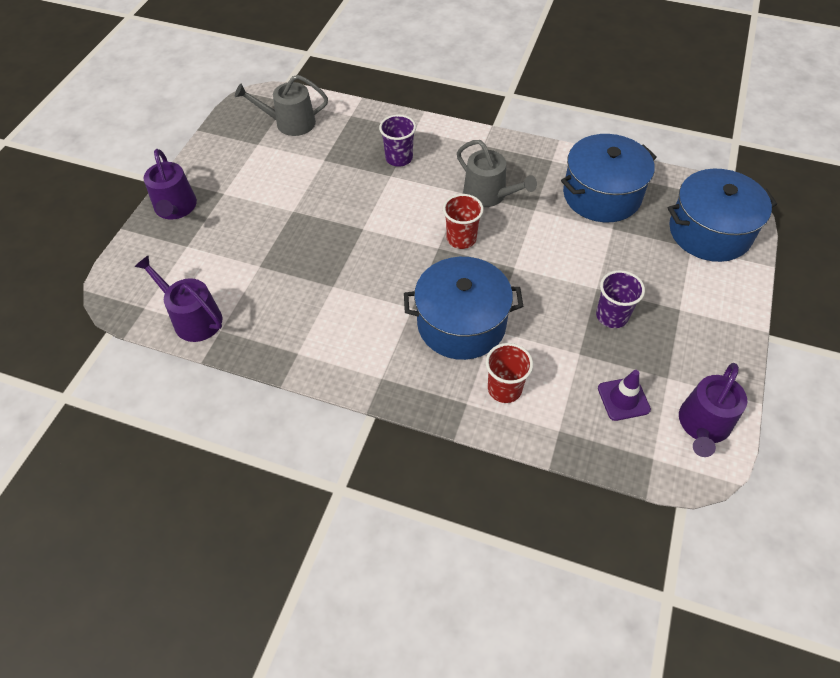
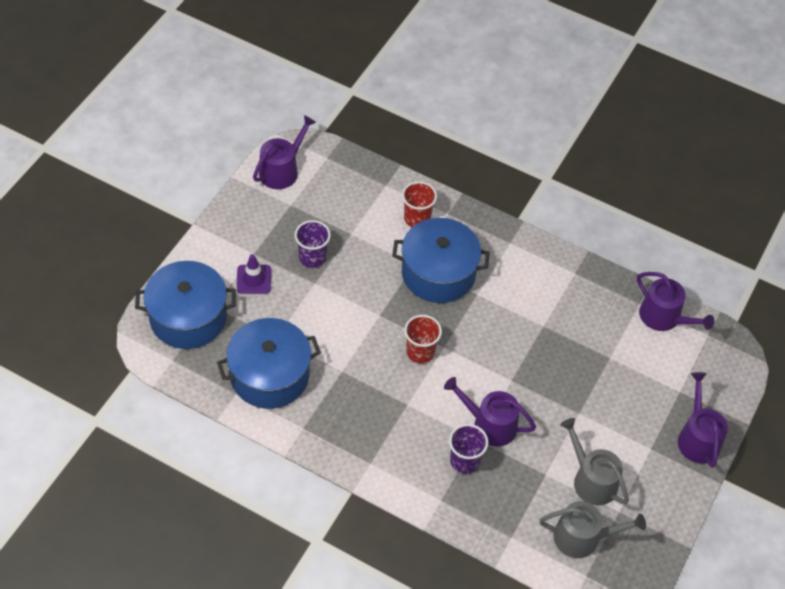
camera: 175 degrees left, 0 degrees up
(380, 188) = (489, 424): none -> purple watering can
(489, 195) = (381, 396): grey watering can -> grey watering can (591, 480)
(623, 399) = (331, 196): purple traffic cone -> purple traffic cone (253, 279)

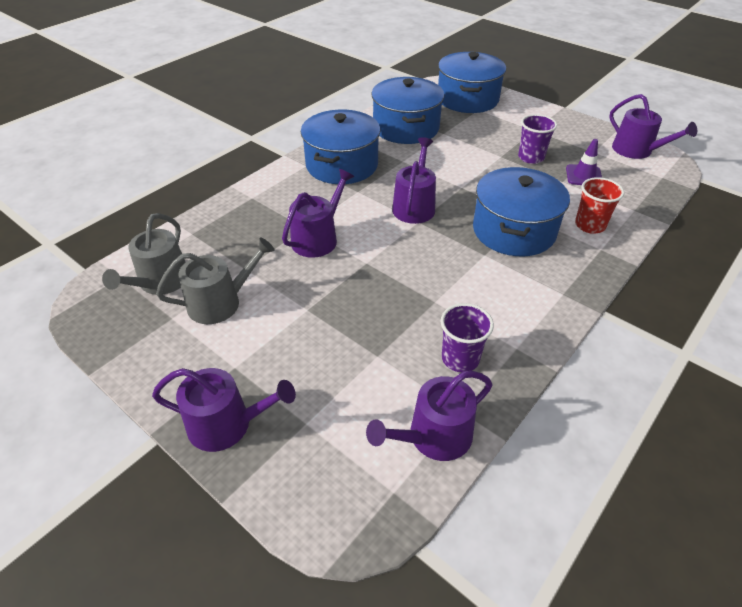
camera: 105 degrees right, 10 degrees down
(253, 279) = (505, 128): purple traffic cone -> purple traffic cone (584, 176)
(362, 427) = (342, 165): none -> blue pot
(420, 352) = (414, 206): red cup -> purple watering can
(464, 461) = (284, 216): purple cup -> purple cup (460, 358)

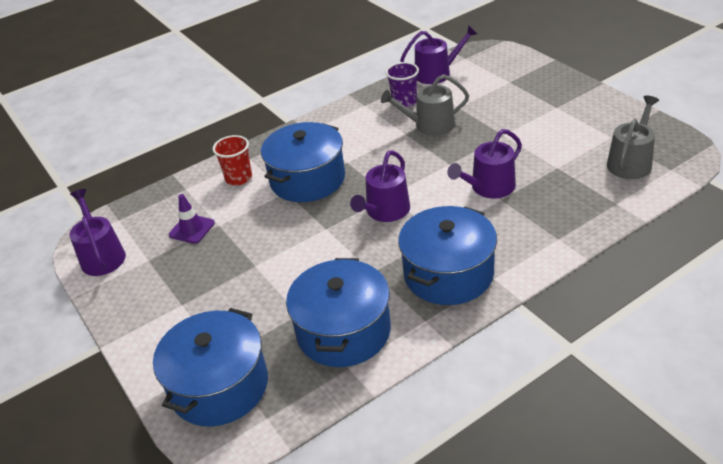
camera: 160 degrees left, 5 degrees down
(221, 302) = (573, 144): grey watering can -> grey watering can (429, 125)
(227, 424) = (557, 83): purple watering can -> none
(531, 157) = (224, 259): purple cup -> none

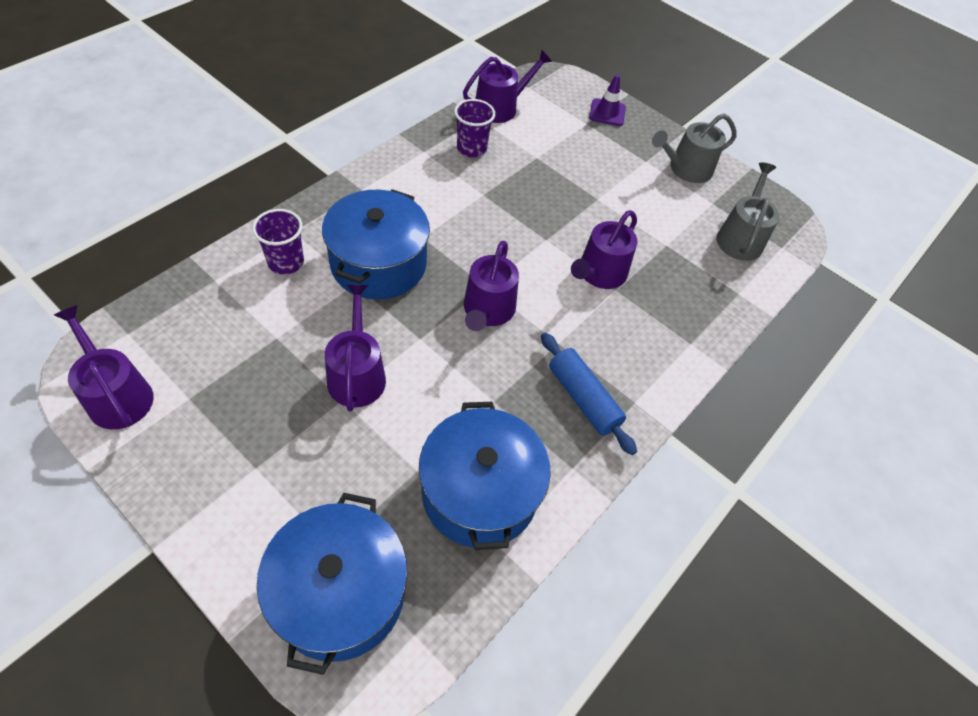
camera: 25 degrees left, 15 degrees up
(192, 229) = (240, 345): purple traffic cone -> purple traffic cone (607, 113)
(238, 178) = (286, 262): red cup -> purple cup
(271, 250) = (357, 374): none -> purple watering can
(429, 125) = (509, 183): grey watering can -> grey watering can (686, 169)
(448, 274) = (583, 399): blue pot -> blue rolling pin

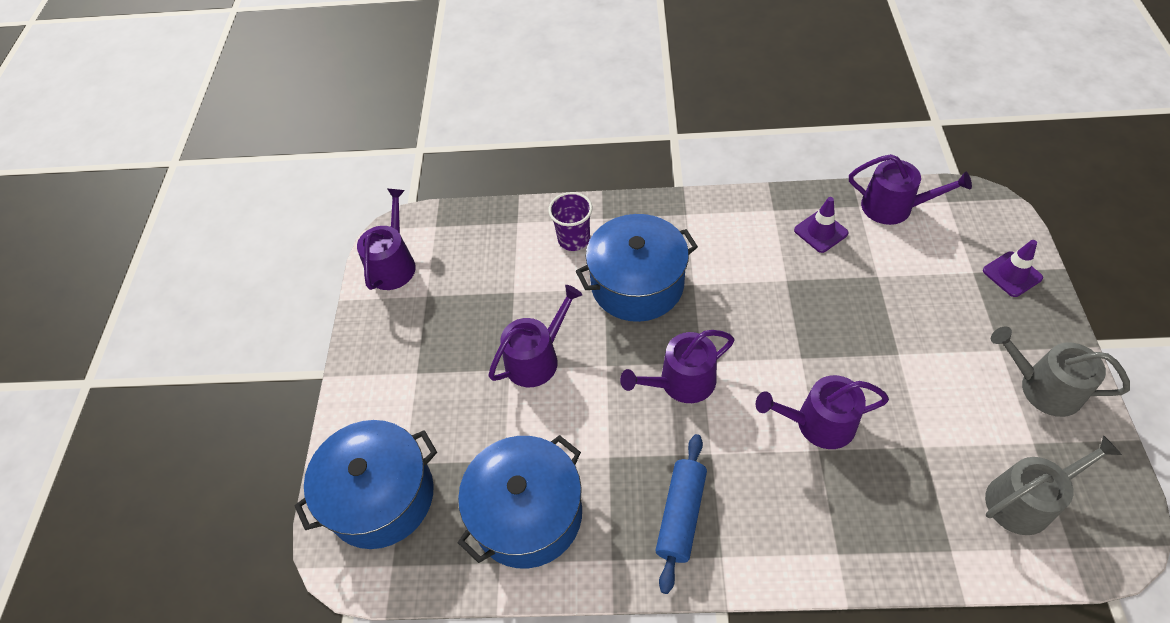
camera: 60 degrees right, 0 degrees up
(471, 148) = (820, 232): purple cup -> purple traffic cone

